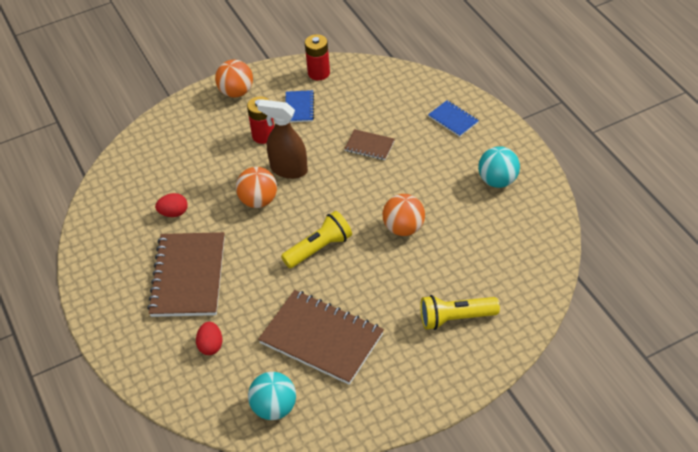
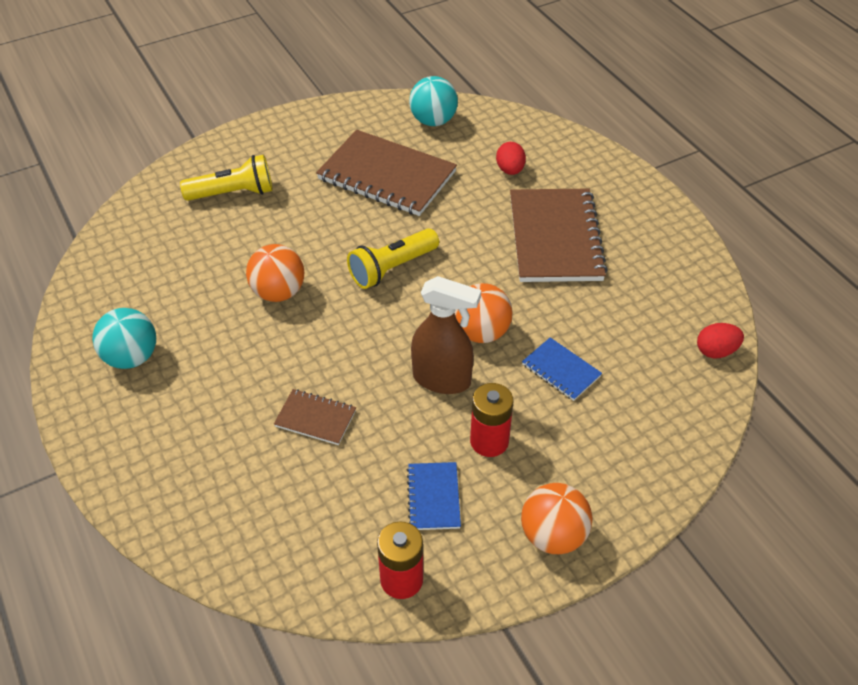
camera: 175 degrees right, 0 degrees up
(174, 213) = (599, 316): red egg -> red egg (716, 351)
(453, 119) = (170, 466): blue notebook -> blue notebook (561, 370)

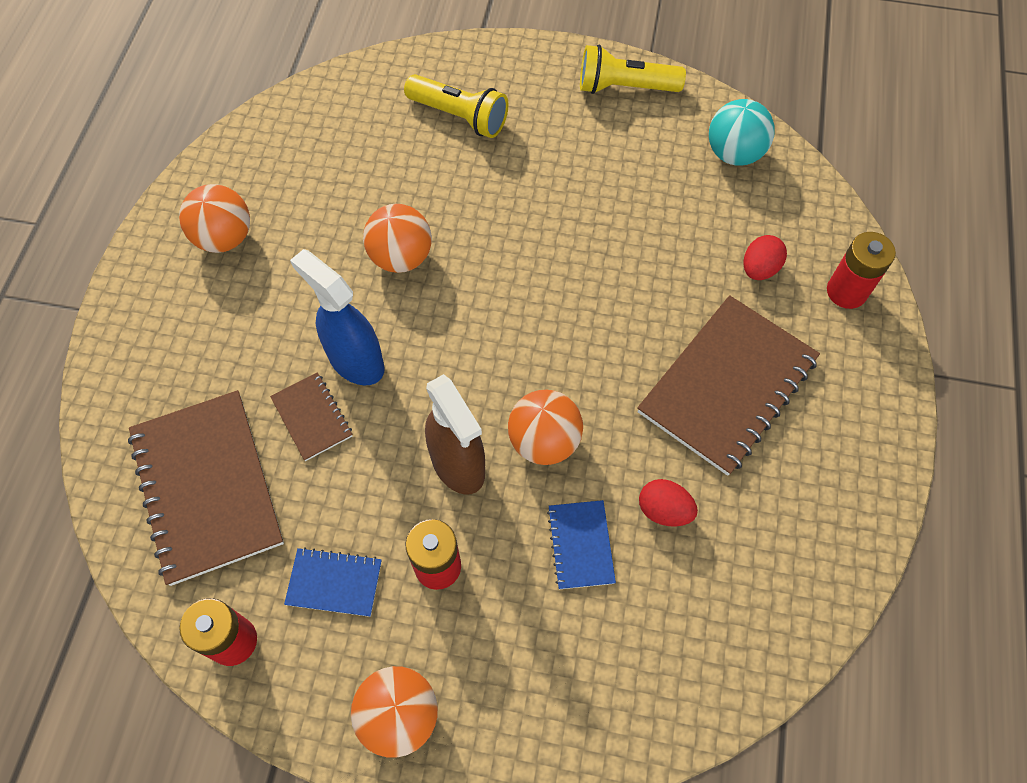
camera: 40 degrees right, 15 degrees up
(131, 357) = (224, 238): turquoise ball -> orange ball
(311, 368) = (355, 361): none -> blue spray bottle
(386, 176) = (622, 191): brown notebook -> brown notebook (207, 487)
(392, 268) = (527, 304): yellow flashlight -> yellow flashlight (625, 87)
(433, 497) = (334, 583): blue notebook -> blue notebook turned 60 degrees clockwise
(569, 154) = (846, 291): none -> red battery
(716, 351) = (768, 654): red egg -> red egg (664, 510)

